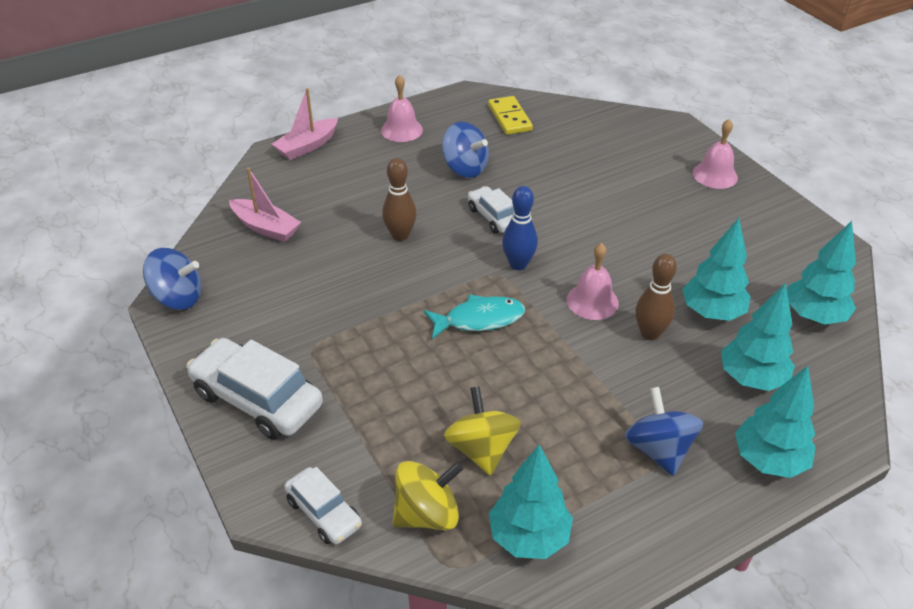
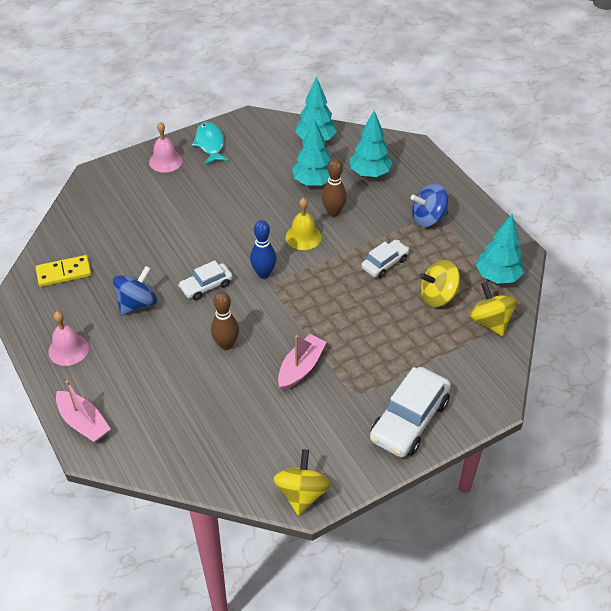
camera: 90 degrees left, 5 degrees up
(178, 298) = (302, 493): blue spinning top -> yellow spinning top
(265, 227) = (209, 441): pink boat -> pink boat (301, 368)
(324, 513) = (498, 372): white car -> white car (384, 263)
(479, 319) = (323, 296): turquoise fish -> turquoise fish (210, 144)
(592, 301) = (303, 237): pink bell -> yellow bell
(768, 460) = (430, 176): turquoise tree -> none

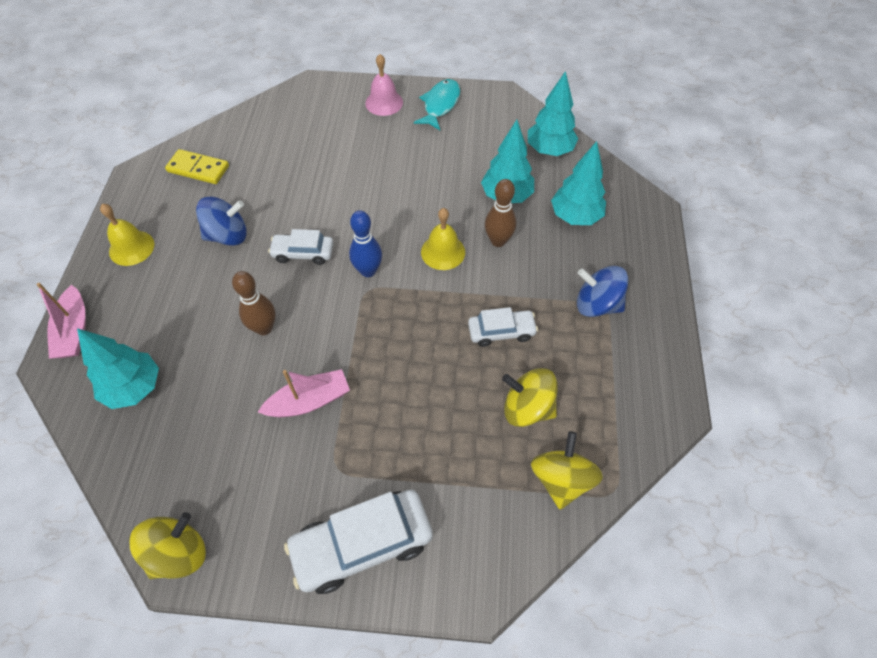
camera: 35 degrees right, 10 degrees up
(68, 349) = (131, 248): pink bell -> yellow bell
(497, 277) = (619, 426): turquoise tree -> turquoise tree (134, 388)

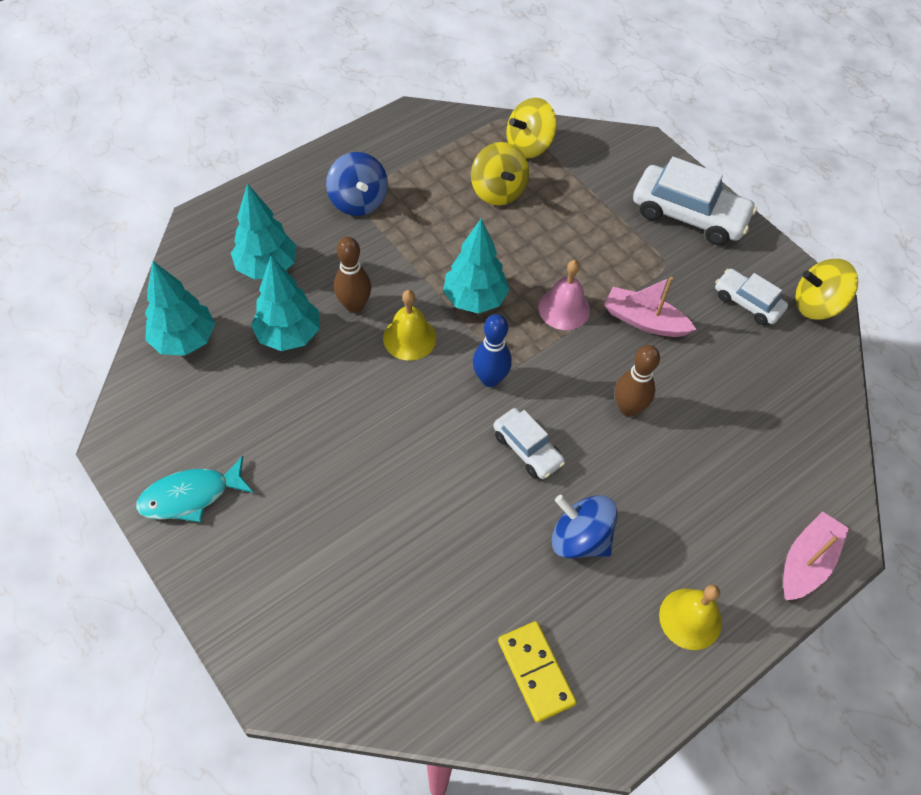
camera: 135 degrees left, 0 degrees up
(134, 388) = (780, 452): turquoise tree -> turquoise tree (474, 299)
(384, 102) = (238, 563): pink bell -> pink bell (564, 309)
(501, 332) = (450, 244): white car -> white car (747, 302)

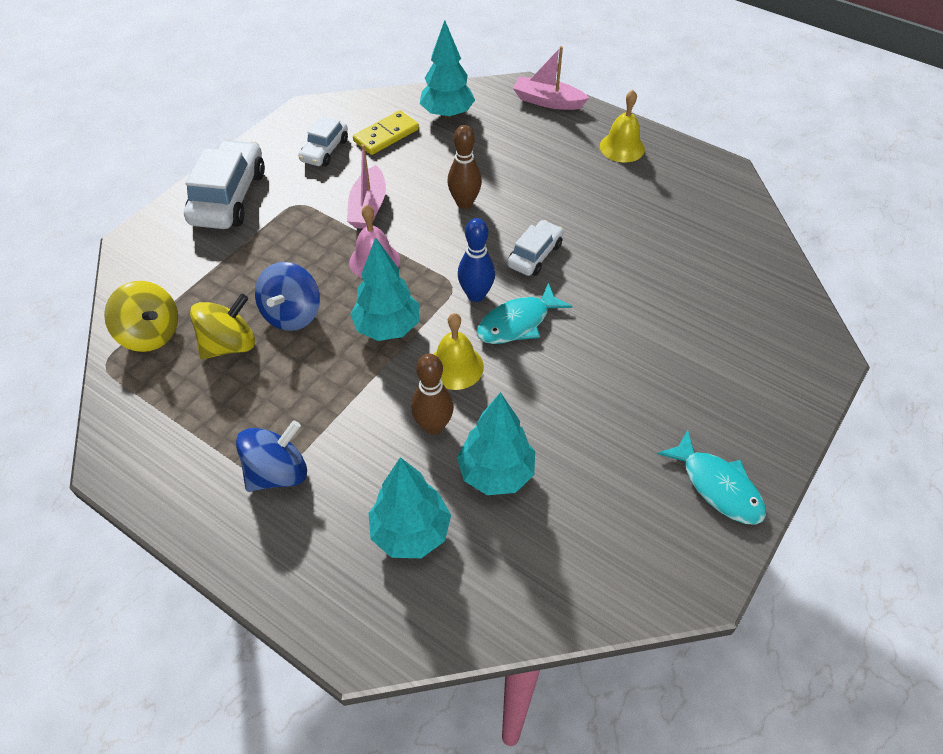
camera: 105 degrees left, 5 degrees down
(185, 340) = (547, 577): turquoise tree -> turquoise tree (447, 114)
(441, 402) = (517, 323): none -> turquoise fish
(536, 672) = (710, 214): yellow domino -> yellow domino (386, 135)
(580, 538) = (596, 210): blue spinning top -> blue spinning top (292, 314)
(816, 305) = (313, 114): yellow spinning top -> none

